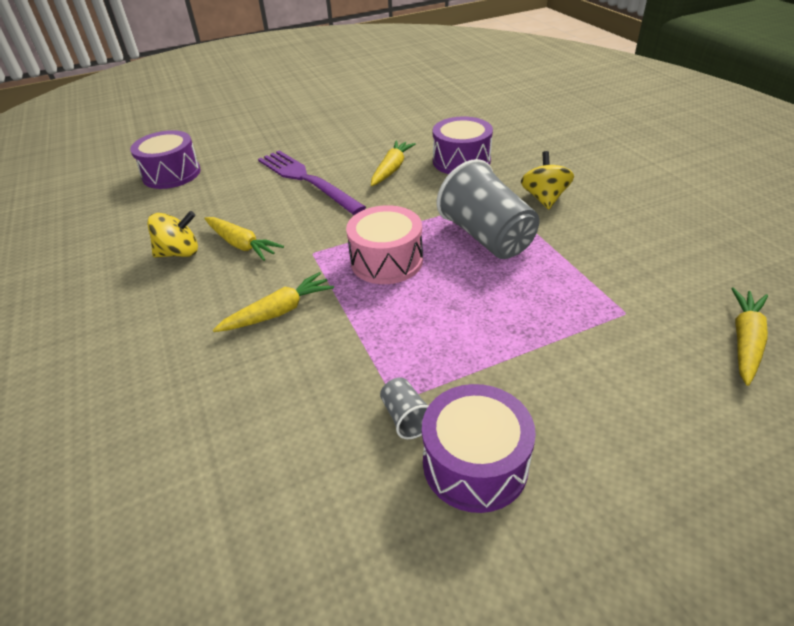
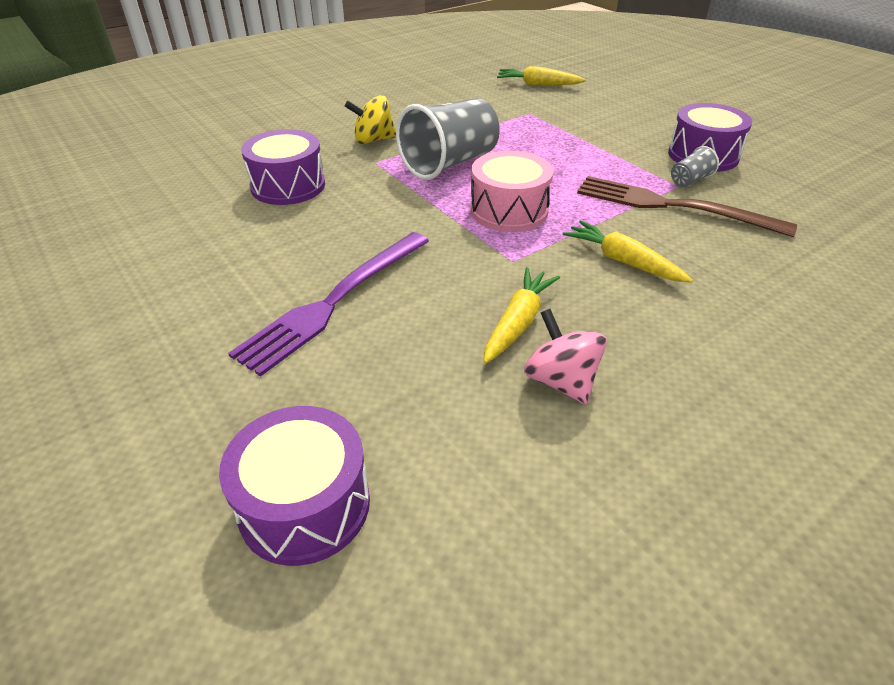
camera: 105 degrees left, 0 degrees up
(179, 253) = (561, 381): yellow spinning top -> pink spinning top
(352, 378) = (673, 206): none -> brown fork
(392, 169) = (305, 231): yellow carrot -> none

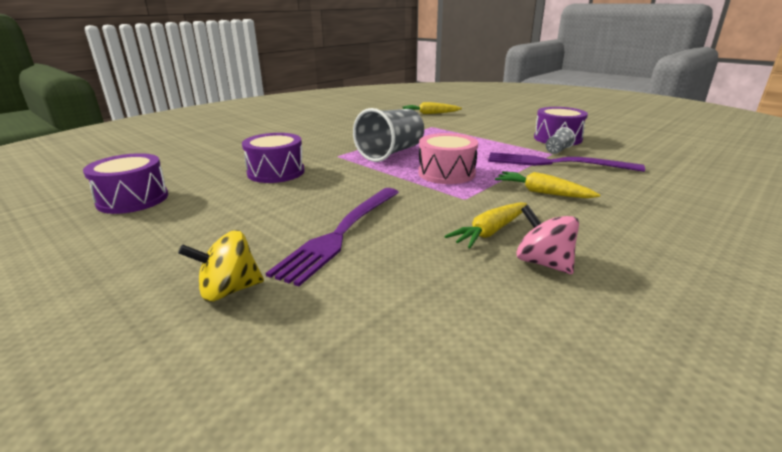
camera: 10 degrees left, 15 degrees down
(304, 504) = (377, 374): purple drum -> purple drum (133, 199)
(373, 140) = (330, 145): yellow spinning top -> yellow spinning top (229, 290)
(518, 322) = (490, 232): yellow carrot -> yellow carrot turned 150 degrees counterclockwise
(673, 206) = (556, 163): brown fork -> purple fork

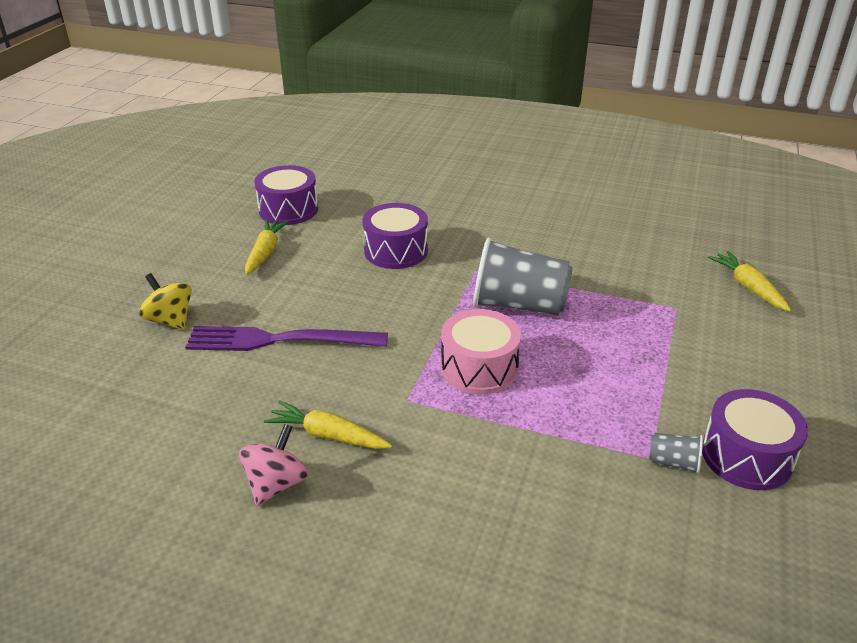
camera: 65 degrees right, 10 degrees up
(542, 192) = (468, 463): yellow carrot -> yellow carrot (265, 252)
(556, 163) = (603, 466): purple fork -> none

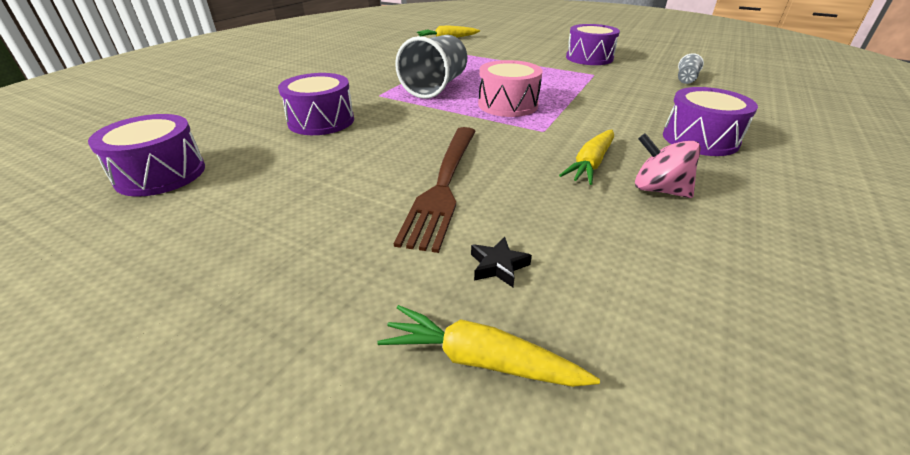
camera: 80 degrees left, 0 degrees up
(167, 379) = (498, 266): none -> black star
(170, 320) = (363, 270): yellow spinning top -> none
(265, 252) = (251, 192): yellow carrot -> yellow carrot (480, 360)
(280, 340) = (443, 184): purple fork -> brown fork
(412, 548) = (700, 139): none -> purple drum
(673, 462) = (597, 70): grey cup -> grey cup (686, 79)

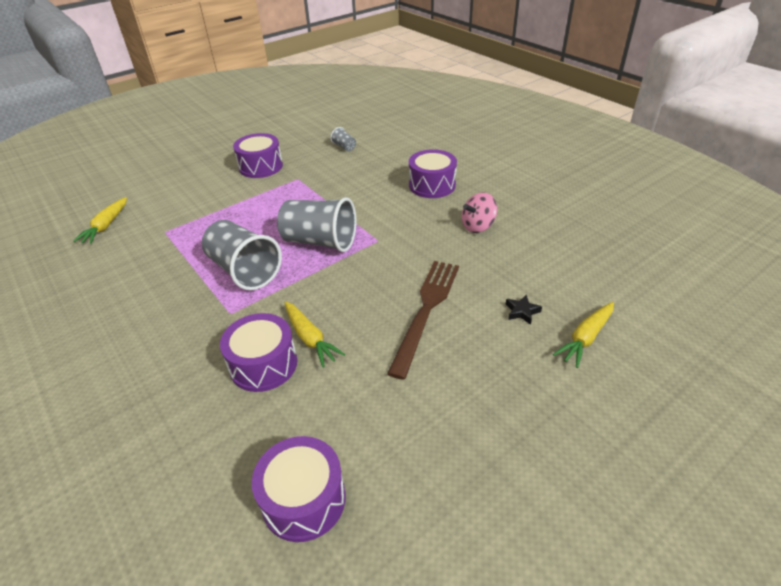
camera: 65 degrees left, 5 degrees up
(443, 184) = (426, 311): brown fork -> brown fork turned 105 degrees counterclockwise
(508, 104) = (320, 242): pink drum -> grey cup
(590, 164) = (436, 238): yellow carrot -> yellow carrot (310, 338)

